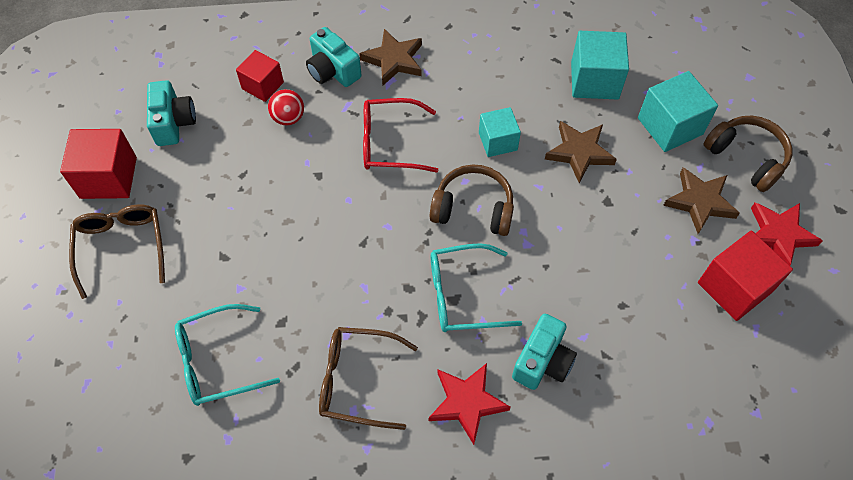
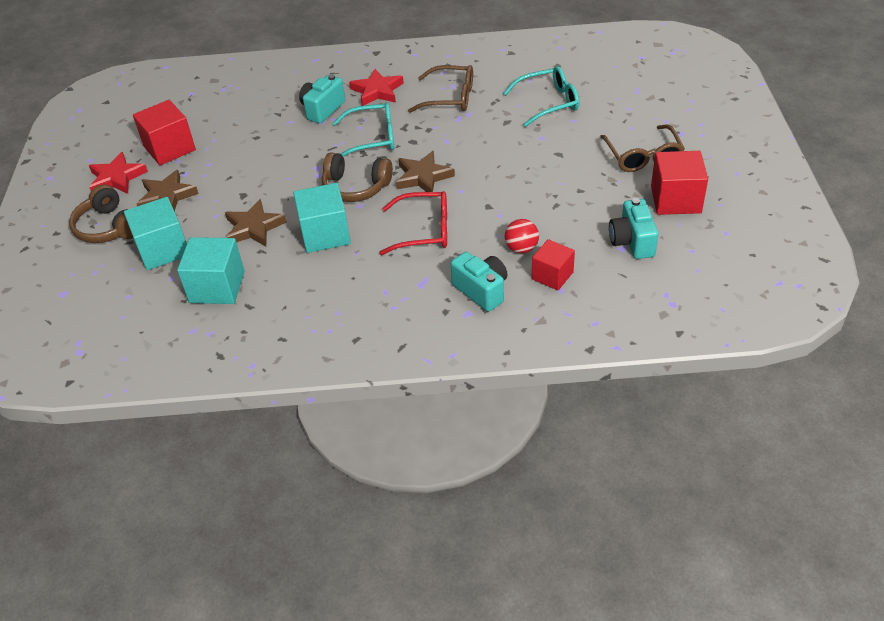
camera: 175 degrees left, 15 degrees down
(394, 60) = (418, 302): brown star -> brown star (423, 176)
(497, 141) = (325, 234): turquoise cube -> turquoise cube, size x1.53

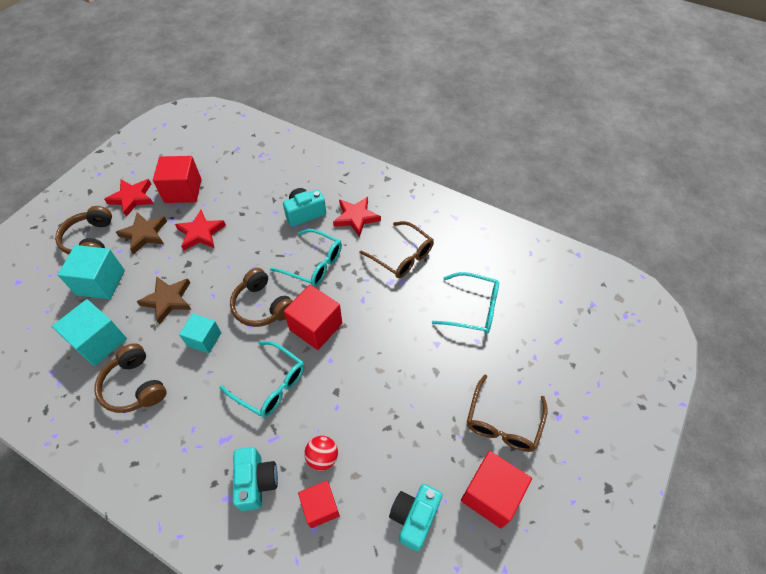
camera: 30 degrees right, 10 degrees up
(229, 169) = (201, 233): none -> red star
(293, 295) = (135, 386): none -> brown headphones
(325, 234) = (204, 339): turquoise cube -> turquoise cube, size x0.65
(423, 176) = (316, 326): brown star -> red cube
(424, 230) = (270, 385): red glasses -> turquoise glasses

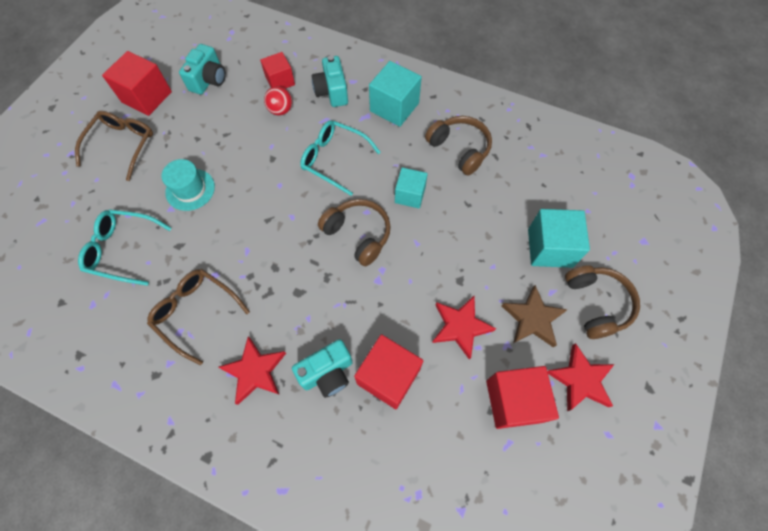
camera: 175 degrees right, 10 degrees up
(99, 341) = (514, 185): turquoise cube -> turquoise cube (394, 107)
(168, 300) = (464, 233): brown star -> none
(314, 264) = (306, 292): turquoise glasses -> none
(316, 326) = (297, 216): red cube -> red cube (388, 376)
(419, 362) = (190, 189): none -> turquoise hat

